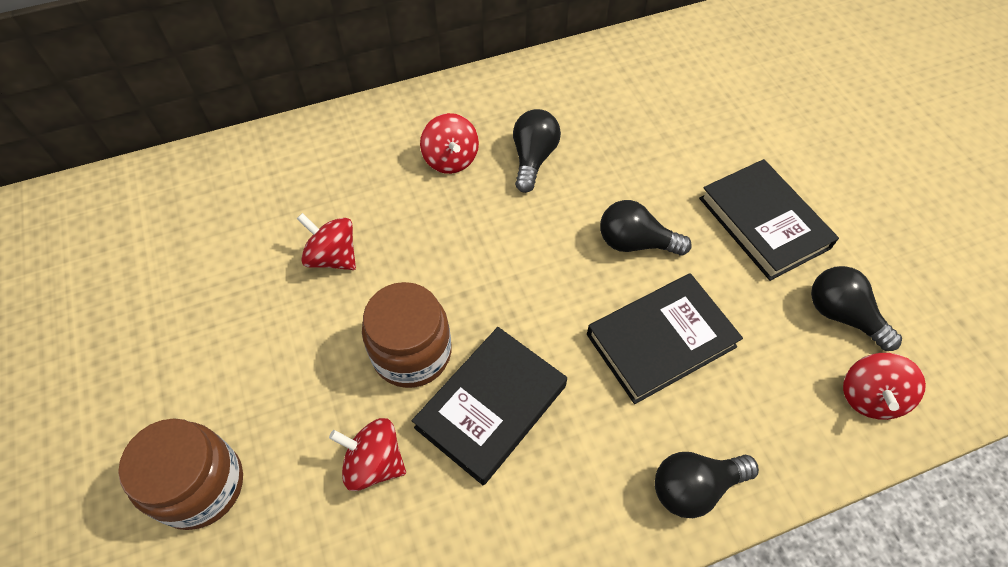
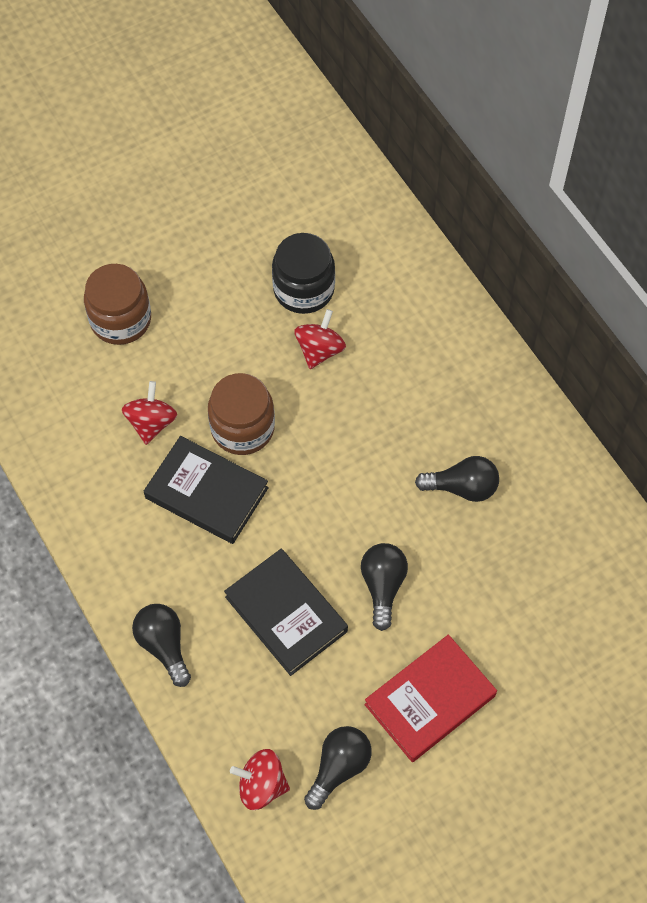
camera: 80 degrees right, 5 degrees up
(246, 260) = (303, 289): none -> black jar
(451, 159) = (444, 417): red spinning top -> none
(763, 223) = (430, 700): black book -> red book

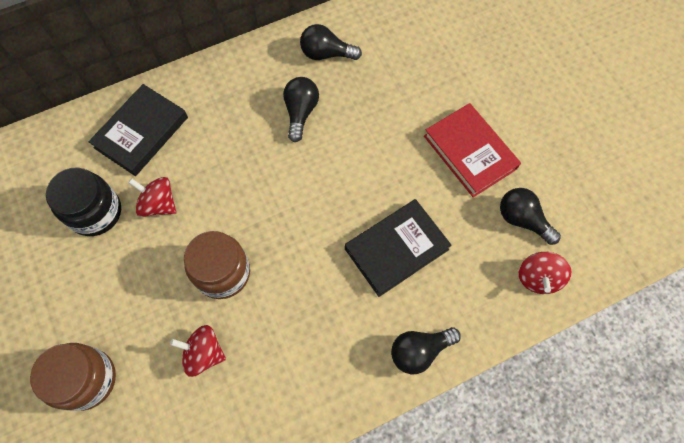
camera: 85 degrees left, 5 degrees up
(207, 493) = (280, 307): black book -> black book (141, 132)
(383, 586) = (377, 175): black light bulb -> black light bulb (326, 54)

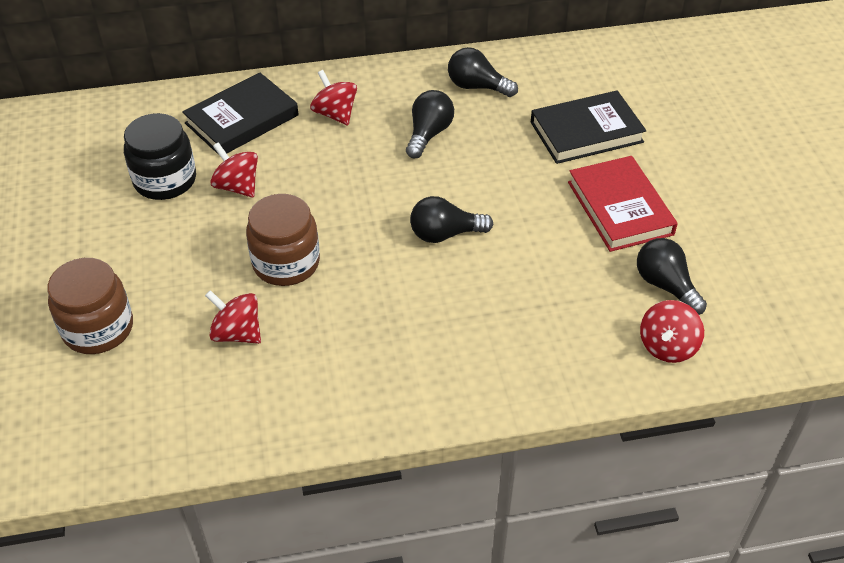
camera: 15 degrees right, 20 degrees down
(218, 109) = (335, 114): none -> red spinning top
(396, 249) = (499, 282): black book -> black book (586, 132)
(419, 351) = (494, 386): black light bulb -> black light bulb (445, 234)

